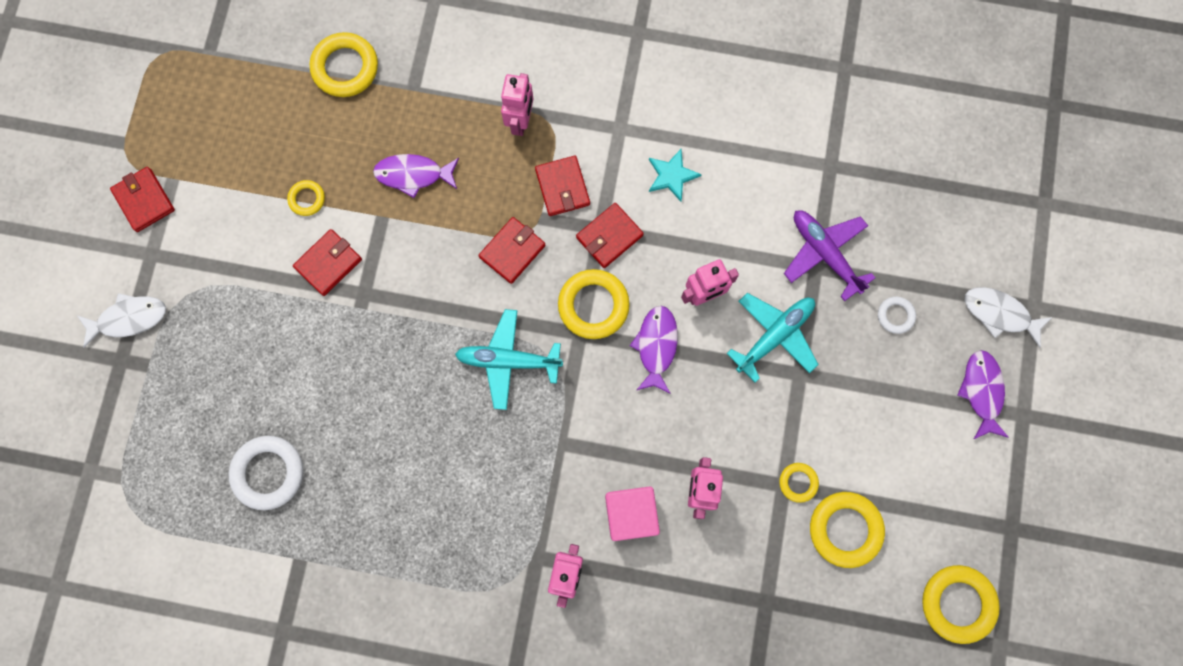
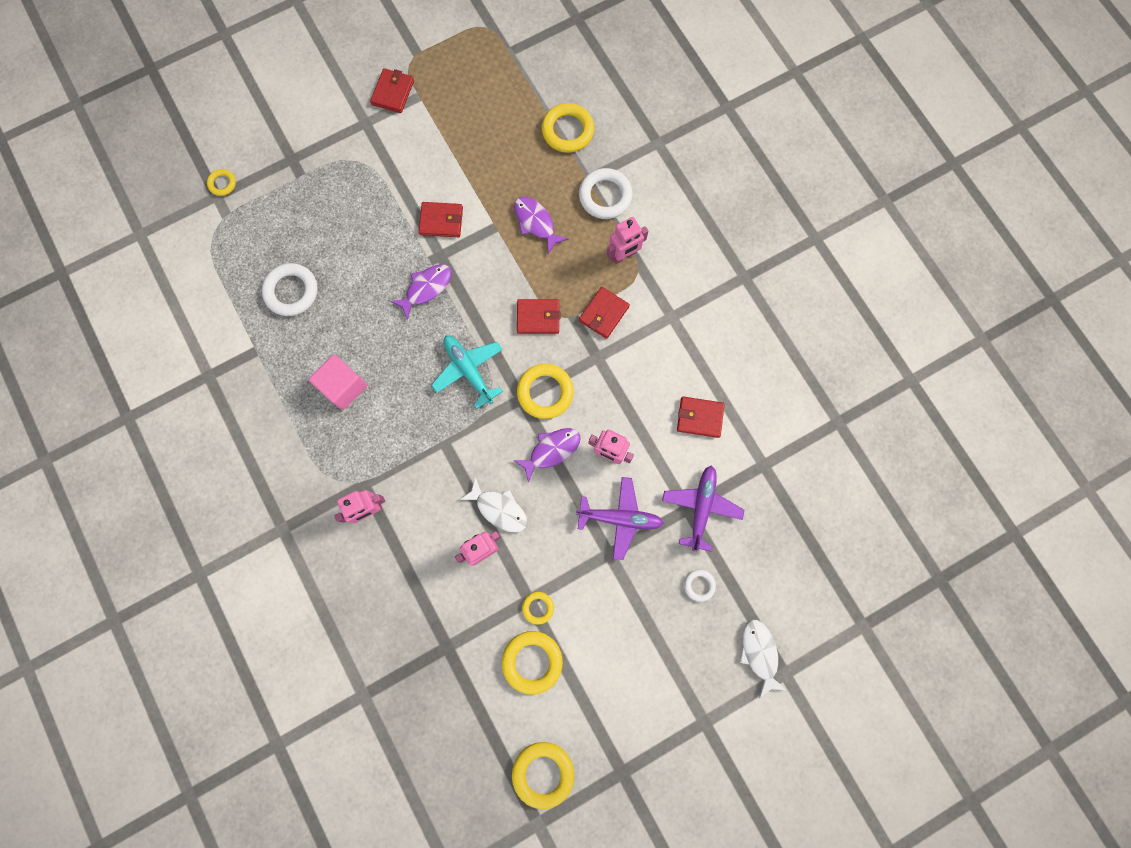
camera: 50 degrees right, 0 degrees up
(129, 319) = (318, 143): white fish -> white fish (499, 509)
(307, 199) = (469, 177): yellow ring -> yellow ring (222, 184)
(445, 89) = (605, 196): none -> white ring
(609, 236) = (597, 366): red wallet -> red wallet (699, 417)
(630, 514) = (434, 519): pink cube -> pink cube (343, 386)
(672, 175) = (669, 372): turquoise star -> none
(774, 335) = (620, 518): turquoise plane -> purple plane
(981, 391) = (696, 682): purple fish -> purple fish (426, 288)

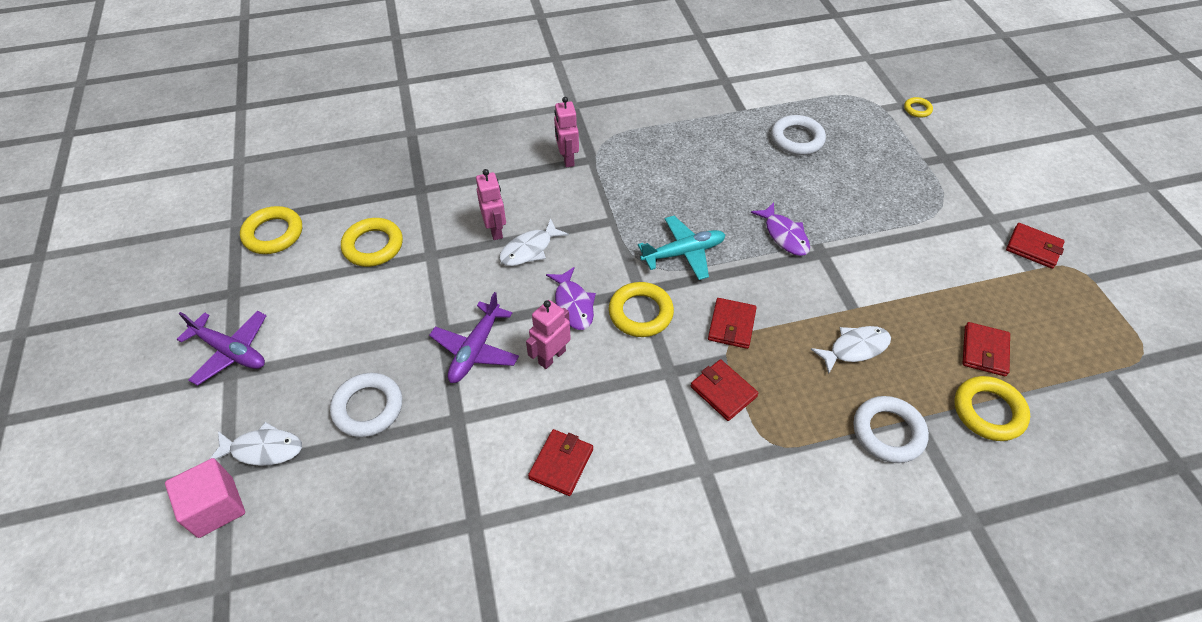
camera: 105 degrees right, 25 degrees down
(343, 386) = (691, 160): pink cube -> pink cube (216, 507)
(441, 221) = (864, 261): red wallet -> red wallet (984, 351)
(536, 223) = (855, 348): purple fish -> white fish
(538, 607) = (420, 260): yellow ring -> none
(623, 255) = (799, 433): pink robot -> none
(699, 585) = (368, 408): white ring -> white ring, size x1.87
(701, 507) = (453, 434): purple plane -> purple plane (231, 351)

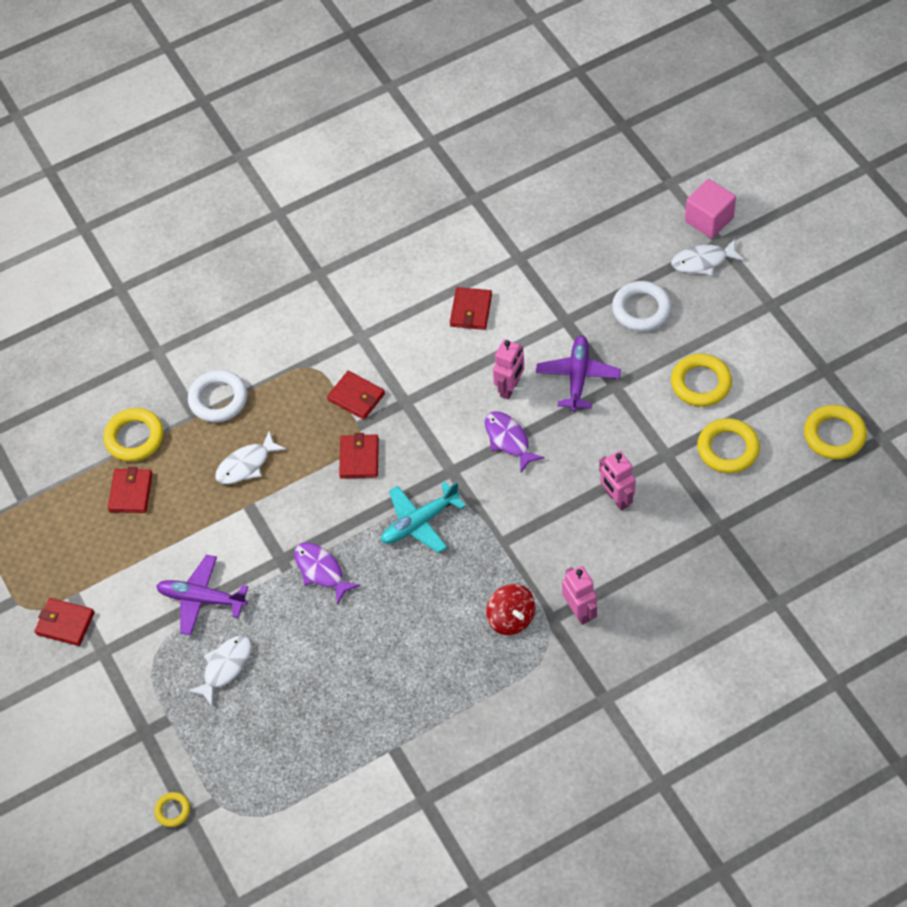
camera: 170 degrees right, 5 degrees up
(231, 351) = (785, 321): purple plane -> purple plane (201, 599)
(529, 249) = (573, 486): white fish -> white fish (225, 667)
(625, 166) = (511, 618): none -> red spinning top
(640, 313) = (444, 448): yellow ring -> yellow ring (701, 383)
(797, 139) = (320, 715): white ring -> none

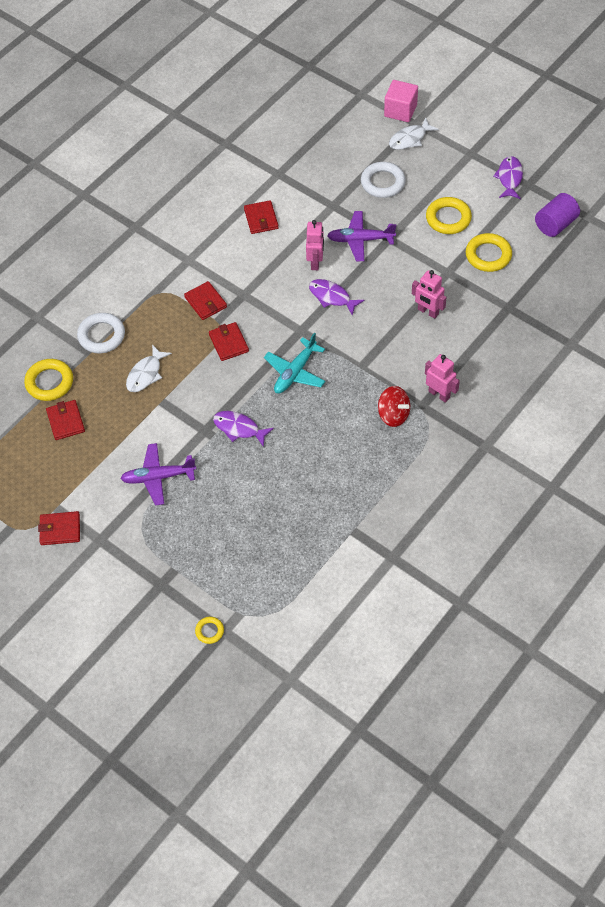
camera: 25 degrees left, 0 degrees up
(225, 667) = (200, 518): white fish -> none
(356, 397) = (205, 302): red wallet -> red wallet turned 45 degrees clockwise
(578, 377) = (360, 240): purple plane -> purple plane turned 75 degrees counterclockwise
(805, 353) = (509, 178): none -> purple fish
(834, 435) = (555, 224): yellow ring -> purple cylinder

